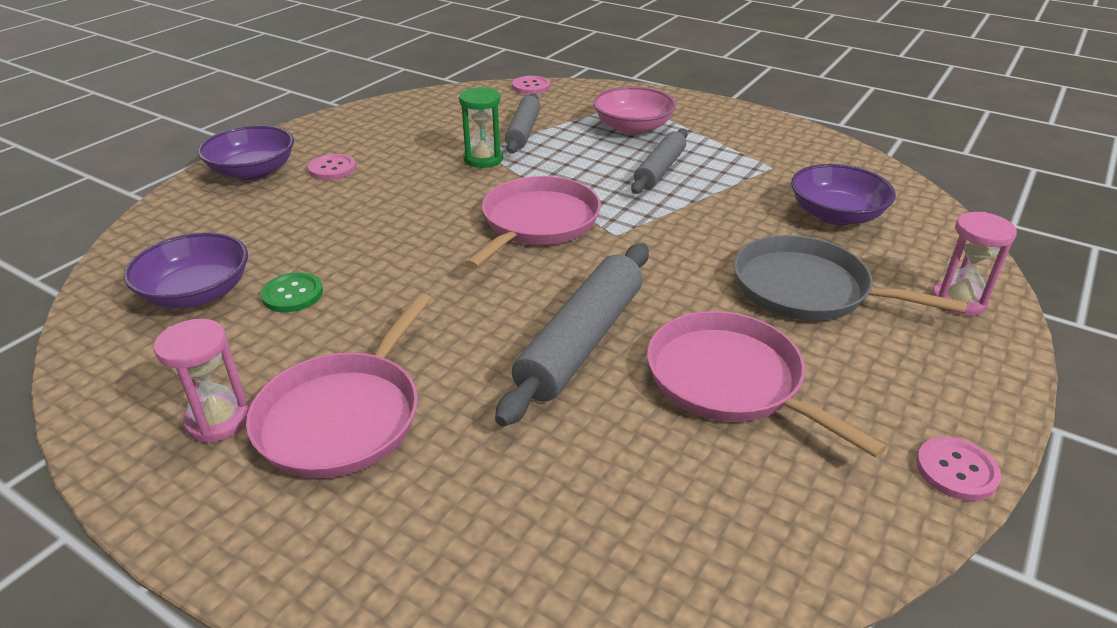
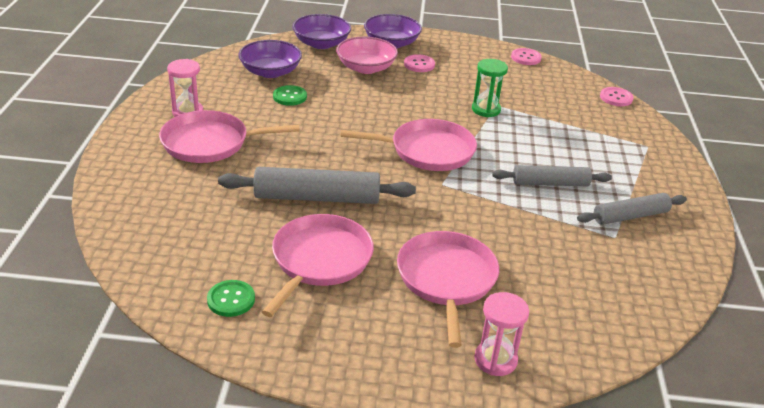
camera: 60 degrees right, 0 degrees up
(523, 131) = (542, 113): grey rolling pin -> grey rolling pin (630, 216)
(633, 127) = (604, 157): pink bowl -> pink bowl (366, 68)
(791, 499) = (231, 299): none -> green button
(808, 289) = (446, 279): grey pan -> pink pan
(836, 215) = (569, 281): purple bowl -> purple bowl (321, 43)
(956, 470) = (293, 367): pink button -> pink button (526, 58)

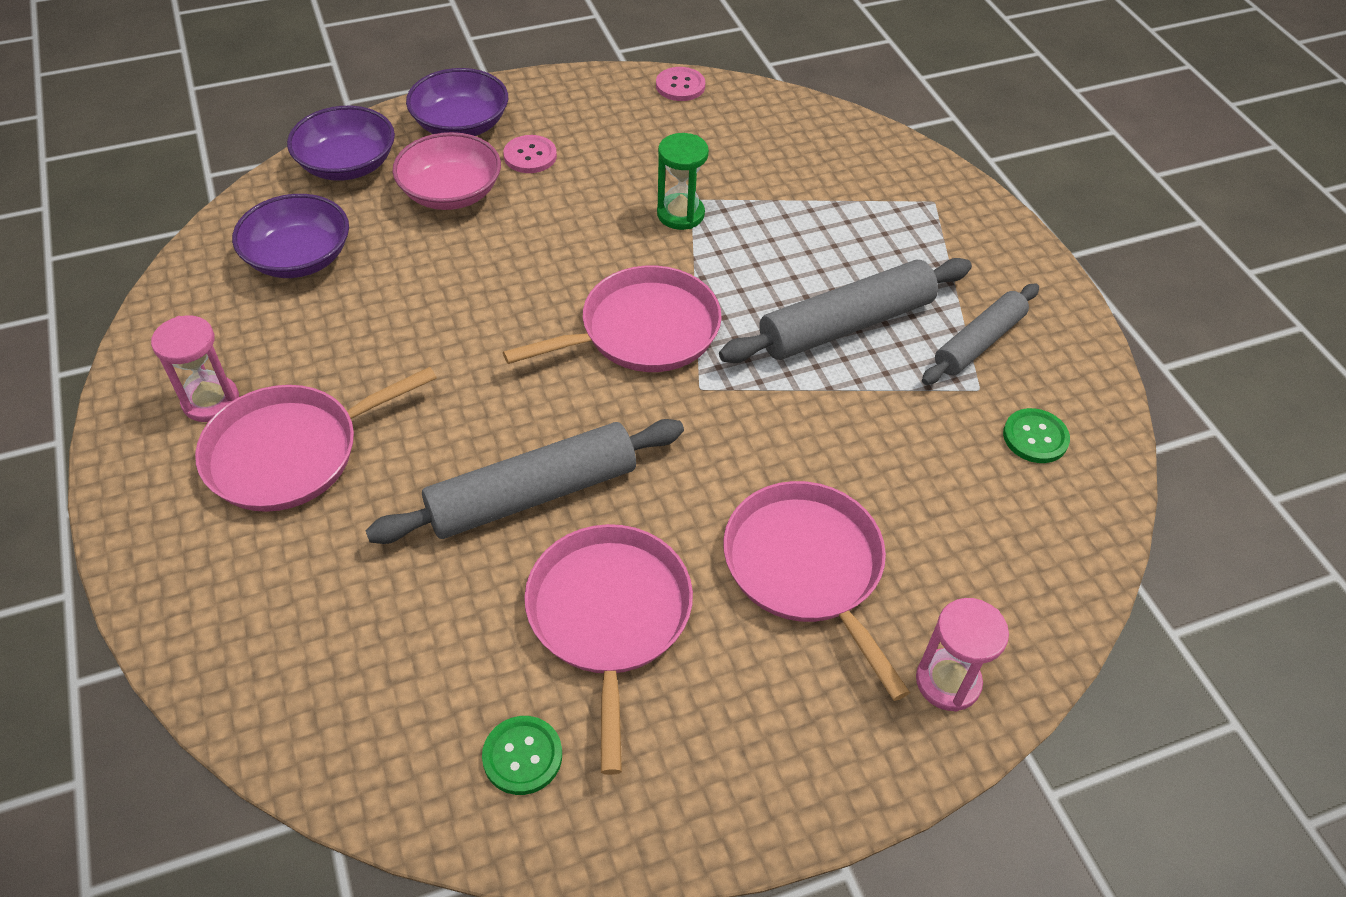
camera: 25 degrees left, 15 degrees up
(290, 96) = (364, 300): green button -> green button (1035, 437)
(550, 183) = (846, 324): grey rolling pin -> grey rolling pin, size x1.55
(616, 98) = (846, 123): pink button -> none

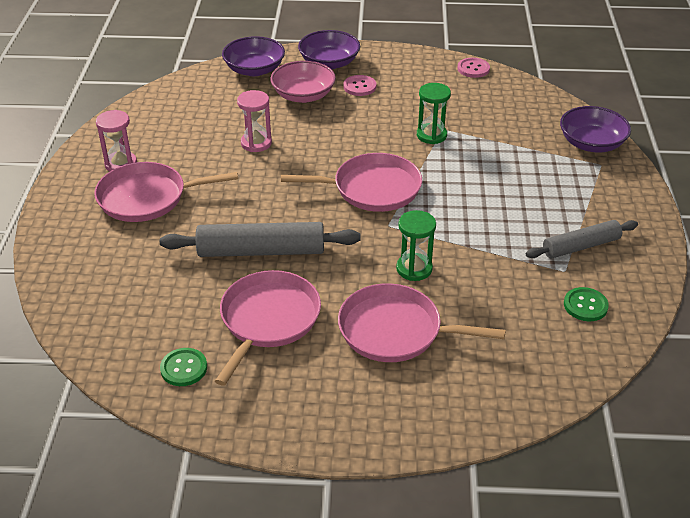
camera: 25 degrees right, 10 degrees down
(299, 258) = (203, 108): purple bowl -> purple bowl (591, 143)
(776, 452) = (414, 269): none -> green hourglass
(807, 568) = (395, 330): pink pan -> pink pan turned 75 degrees counterclockwise
(846, 324) = (499, 216): grey rolling pin -> none
(948, 681) = (445, 411): pink hourglass -> pink hourglass (256, 143)

